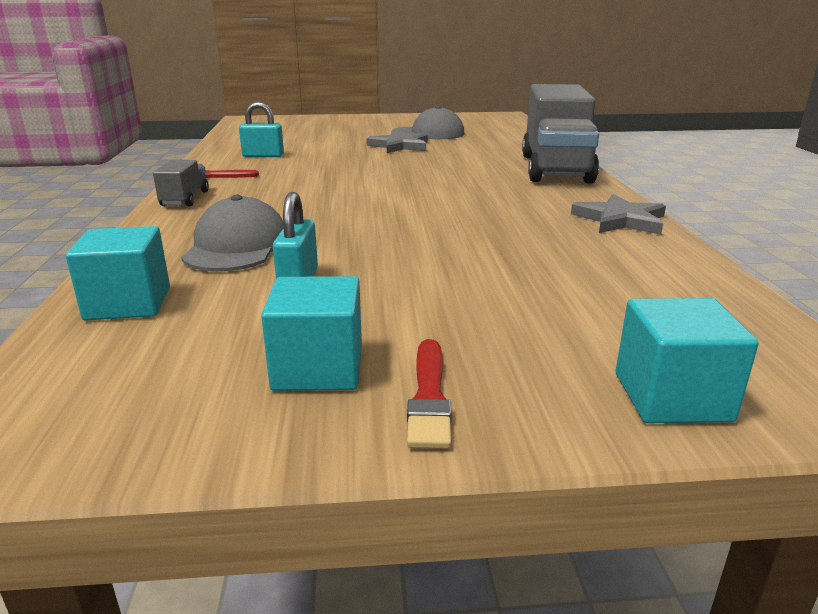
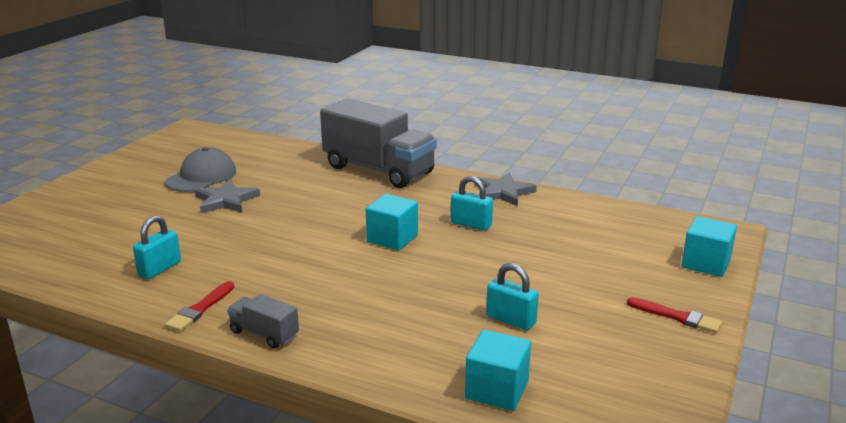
camera: 60 degrees left, 0 degrees up
(237, 246) = (421, 330): grey cap -> none
(318, 368) = (632, 339): turquoise cube -> turquoise cube (392, 238)
(506, 222) = (471, 224): none -> turquoise padlock

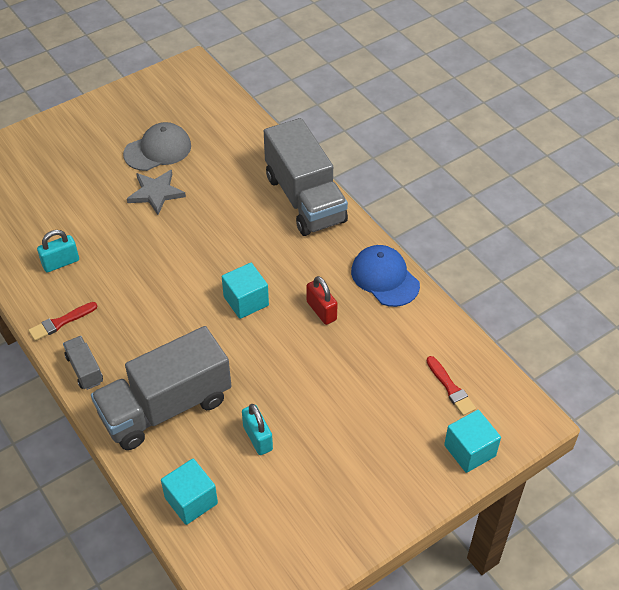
camera: 30 degrees right, 25 degrees up
(389, 331) = (166, 407): none -> grey truck
(471, 224) = (321, 311): turquoise padlock -> red padlock
(503, 192) = (385, 278): grey star -> blue cap
(677, 317) = (383, 497): red brush -> red brush (450, 388)

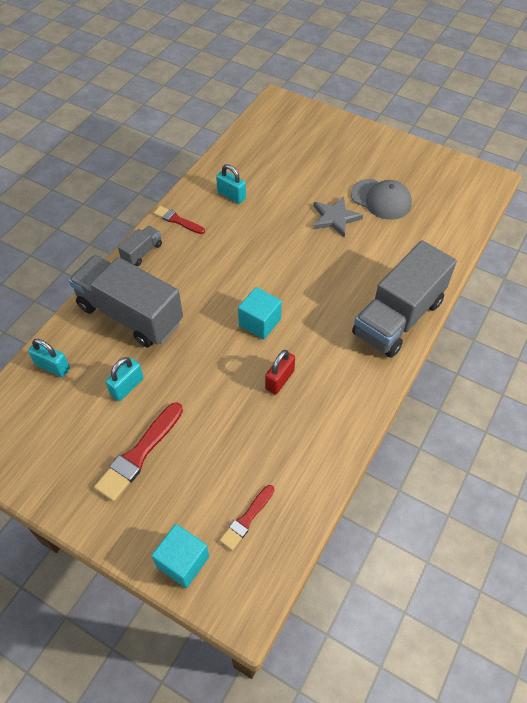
camera: 65 degrees right, 5 degrees up
(191, 500) = (52, 367): turquoise cube -> turquoise padlock
(342, 451) = (139, 454): none -> red brush
(385, 278) = (346, 415): blue cap -> none

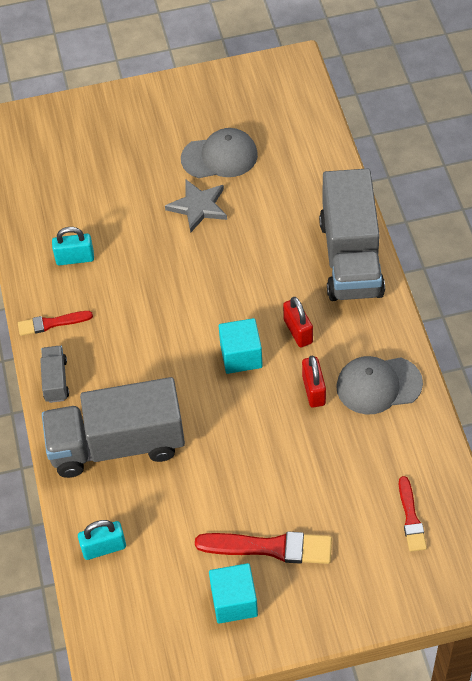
camera: 40 degrees left, 0 degrees up
(127, 387) = (192, 506): turquoise padlock -> none
(139, 454) = (270, 547): red brush -> red brush turned 75 degrees counterclockwise
(183, 561) = (399, 591): turquoise cube -> turquoise cube (234, 601)
(311, 336) = (298, 331): none -> red padlock
(325, 412) = (378, 385): none -> grey cap

